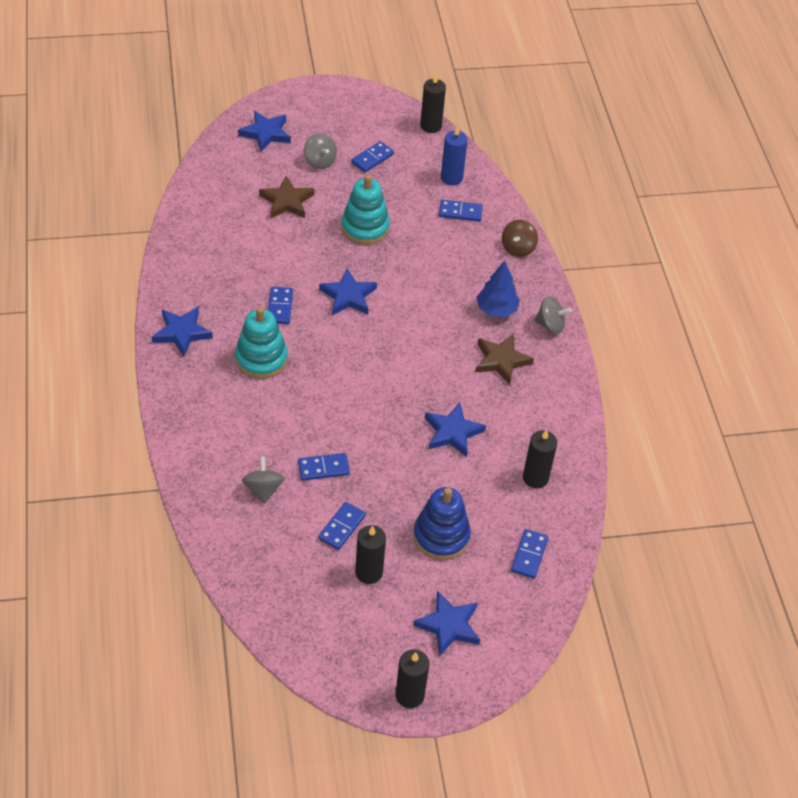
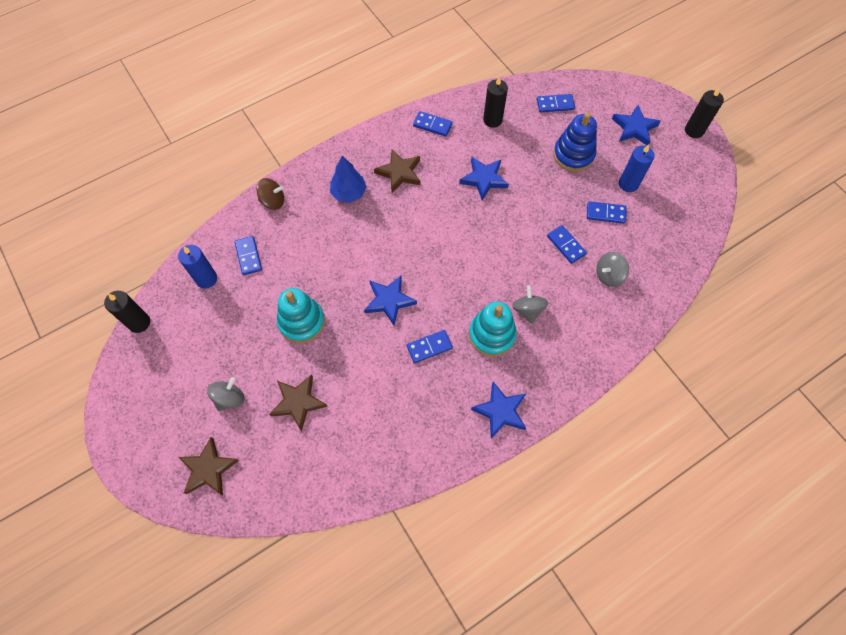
camera: 110 degrees left, 15 degrees up
(266, 133) = (208, 469): blue star -> brown star
(369, 572) = (628, 184): black candle -> blue candle
(372, 158) = (206, 354): blue domino -> blue domino (432, 125)
(550, 325) = (346, 154): grey spinning top -> grey spinning top (528, 310)

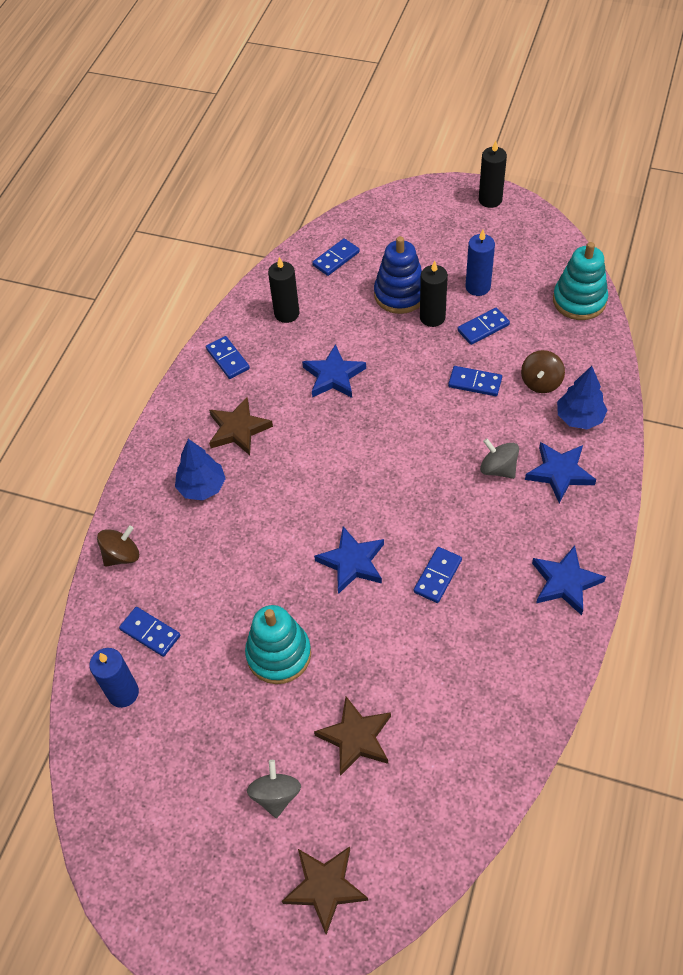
camera: 35 degrees left, 10 degrees down
(139, 323) = (86, 802): black candle -> black candle (432, 317)
(432, 125) = (228, 359): blue domino -> blue domino turned 75 degrees clockwise
(492, 335) = (487, 517): turquoise stacking toy -> turquoise stacking toy (579, 300)
(608, 275) = (541, 382): grey spinning top -> brown spinning top
(611, 316) = (579, 418): none -> blue tree
(634, 128) = (433, 232): blue star -> blue star (559, 473)

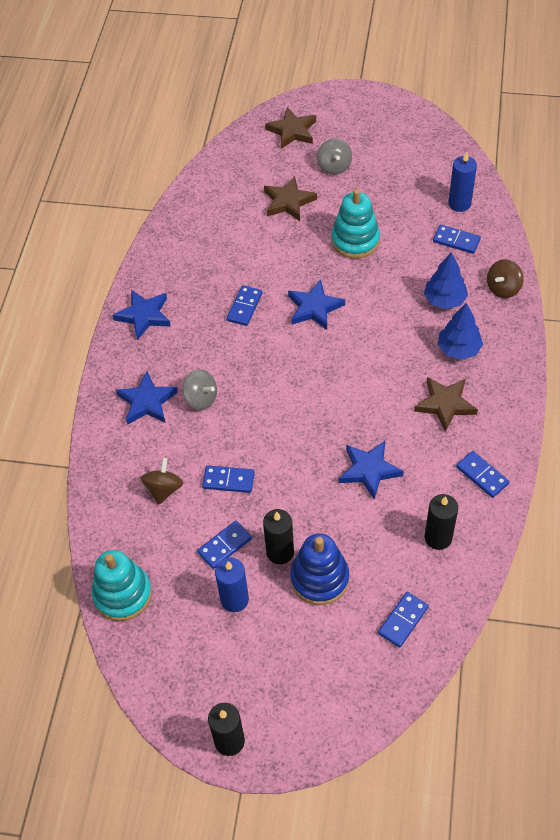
camera: 170 degrees right, 0 degrees up
(579, 418) = (127, 456): blue tree -> blue tree (444, 300)

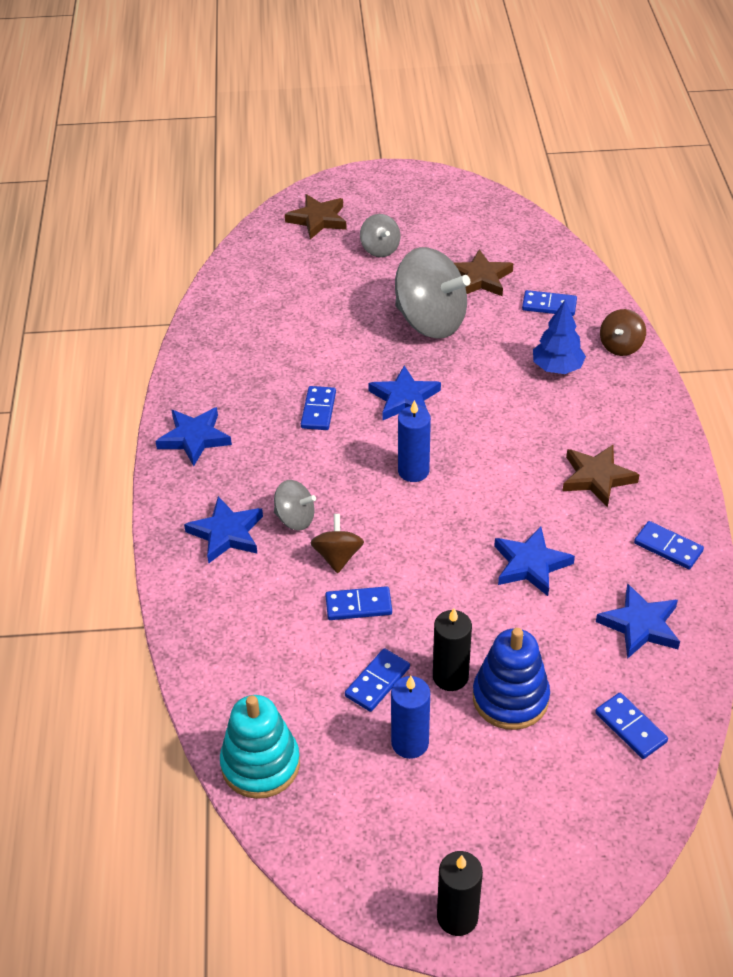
camera: 15 degrees left, 10 degrees down
(164, 489) = (278, 630): brown spinning top -> brown spinning top (337, 556)
(288, 202) = (337, 292): brown star -> brown star (480, 278)
(355, 240) = (430, 321): turquoise stacking toy -> grey spinning top
(403, 620) = (630, 727): blue domino -> blue domino turned 60 degrees counterclockwise
(438, 538) = (640, 625): black candle -> blue star
(459, 203) = (539, 267): blue candle -> blue candle (413, 471)
(459, 349) = (592, 417): blue tree -> none

